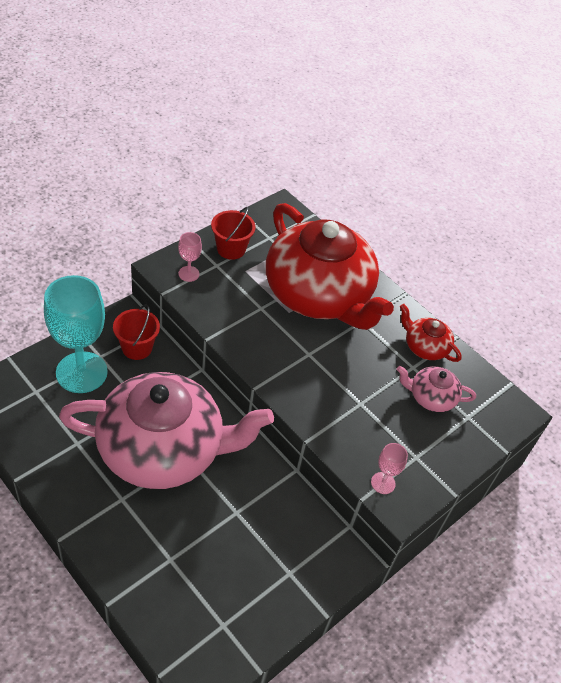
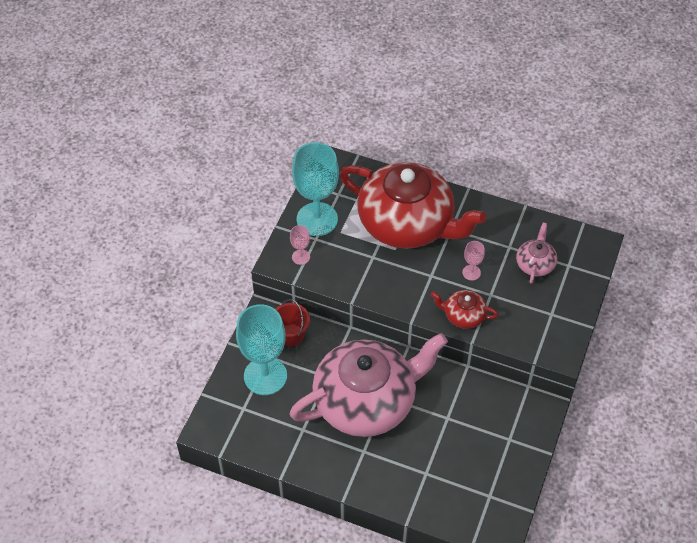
camera: 20 degrees left, 5 degrees up
(231, 249) = (317, 219): red bucket -> turquoise goblet
(383, 483) = (541, 344): pink goblet -> pink goblet (471, 272)
(425, 347) = (508, 226): red teapot -> red teapot (463, 315)
(431, 397) = (535, 264): pink teapot -> pink teapot turned 120 degrees clockwise

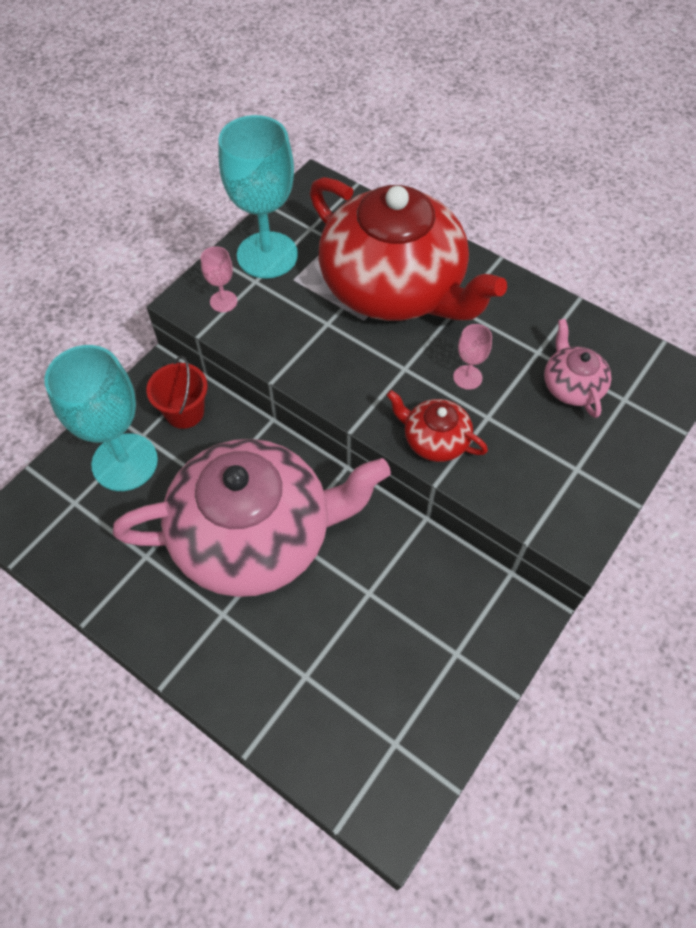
camera: 15 degrees right, 5 degrees up
(535, 264) = (571, 385): pink teapot -> pink teapot turned 45 degrees counterclockwise

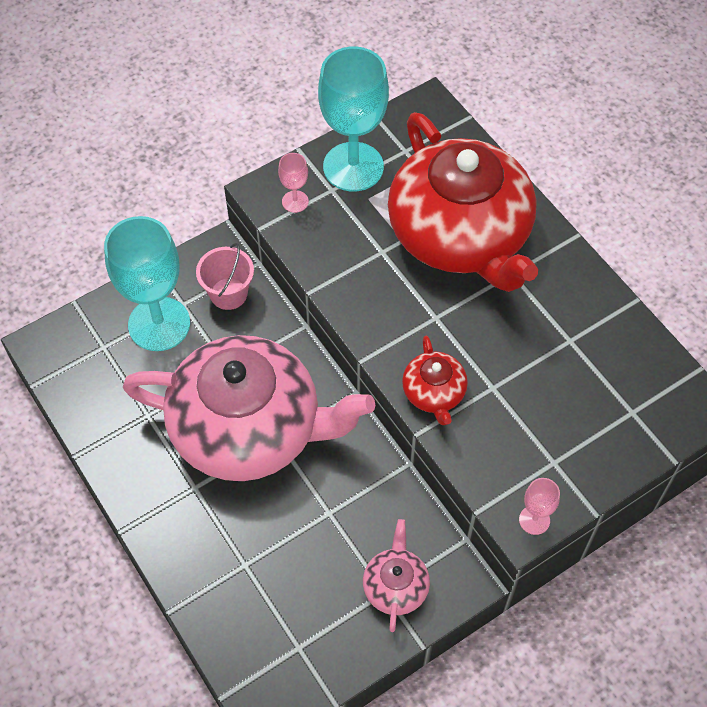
camera: 20 degrees right, 0 degrees up
(184, 412) = (228, 294): red bucket -> pink bucket
(434, 439) = (434, 393): red teapot -> red teapot turned 150 degrees counterclockwise
(467, 377) = (491, 344): pink goblet -> pink goblet (534, 520)
(571, 385) = (587, 383): pink teapot -> pink teapot (395, 586)

